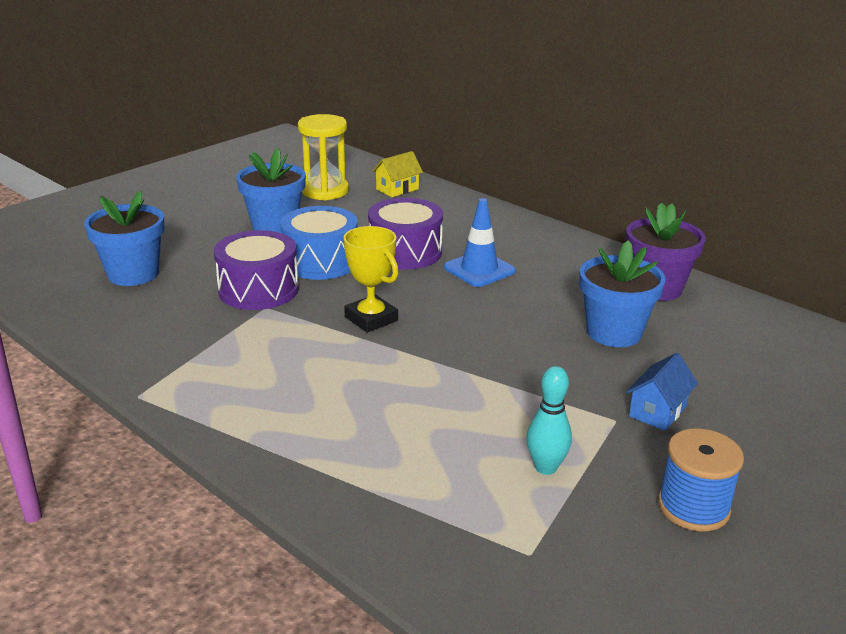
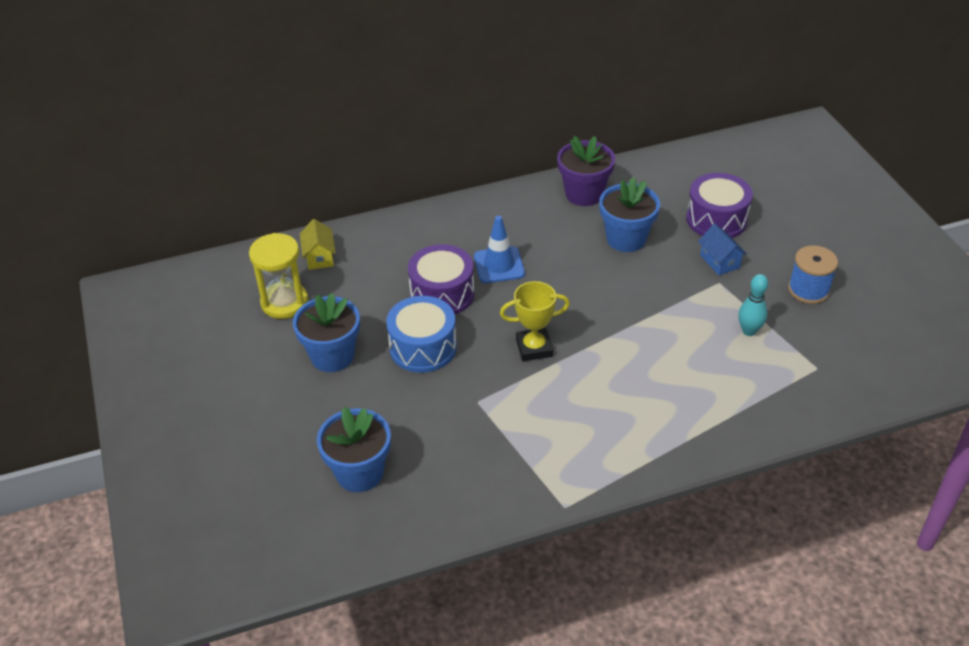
camera: 60 degrees left, 15 degrees up
(258, 290) = (446, 398): purple drum -> purple drum (716, 219)

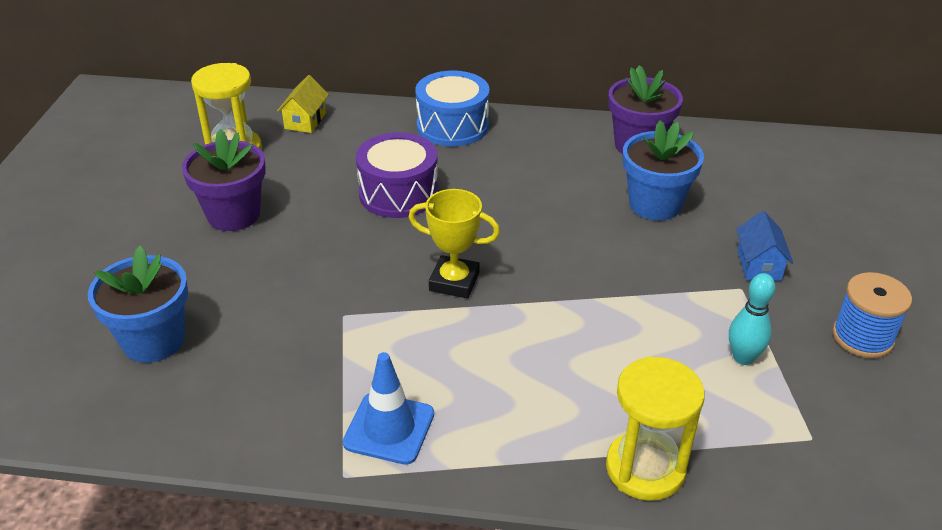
camera: 25 degrees right, 5 degrees down
(332, 356) = (234, 215): blue flower pot -> purple flower pot
(423, 347) = (332, 238): blue drum -> blue drum (452, 126)
(499, 265) = (484, 185): blue traffic cone -> blue traffic cone (389, 428)
(716, 219) = (787, 218): purple drum -> none
(738, 426) = (645, 468): none -> yellow hourglass

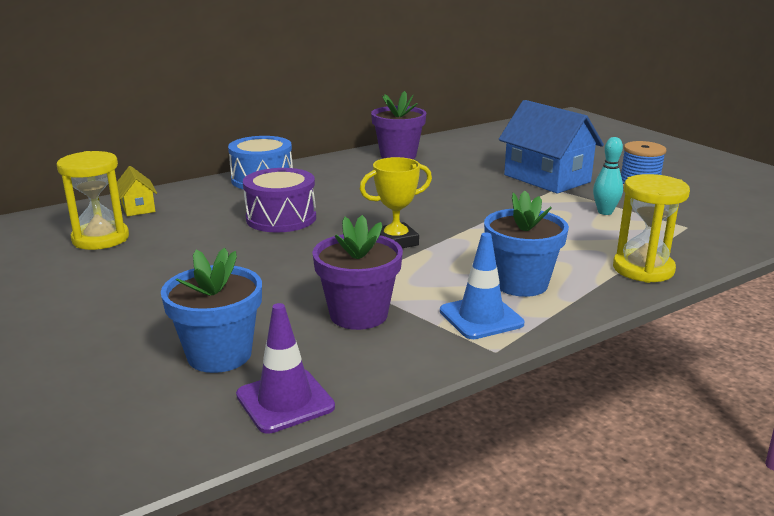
camera: 40 degrees left, 15 degrees down
(134, 419) = (285, 401): none -> purple traffic cone
(234, 215) = (164, 269): purple flower pot -> purple flower pot (358, 314)
(654, 204) = (452, 174): blue flower pot -> blue flower pot (520, 283)
(759, 265) = (547, 178): blue house -> blue house, size x2.09

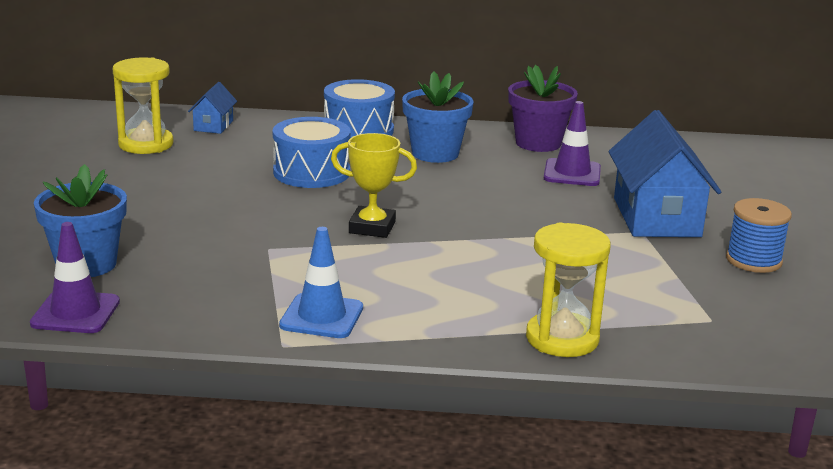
camera: 35 degrees right, 0 degrees up
(138, 208) = (213, 126): yellow house -> blue house
(281, 218) = (311, 172): purple drum -> blue drum
(358, 314) = (230, 275): purple flower pot -> none
(452, 167) = (572, 173): none -> purple traffic cone
(520, 283) = (412, 304): blue flower pot -> blue flower pot (435, 153)
(605, 212) = (646, 273): turquoise bowling pin -> none

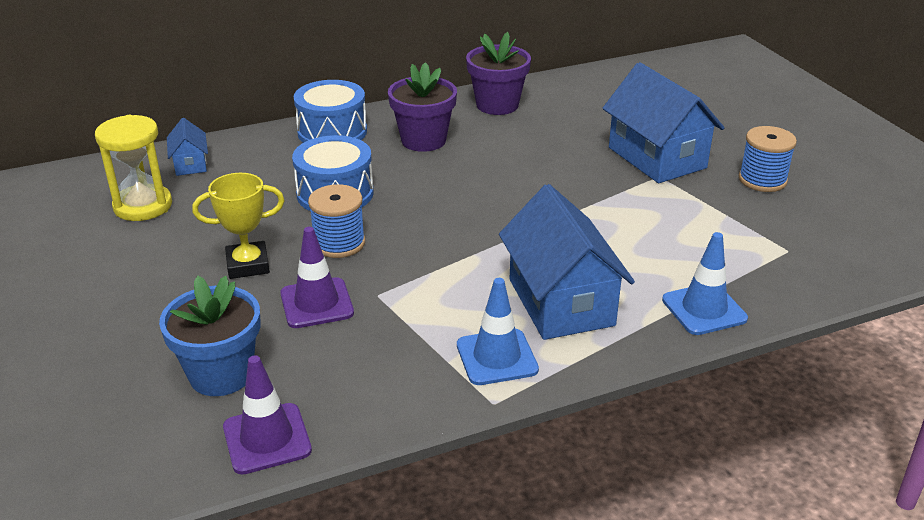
camera: 25 degrees left, 10 degrees up
(276, 206) = (339, 243): none -> blue spool
(372, 227) = (446, 240): yellow trophy -> yellow trophy (248, 265)
(426, 296) = (561, 302): none -> blue house
(435, 153) = (423, 140): blue flower pot -> purple flower pot
(562, 339) = (704, 309): yellow hourglass -> blue traffic cone
(572, 173) = (553, 130): purple traffic cone -> purple traffic cone (316, 303)

